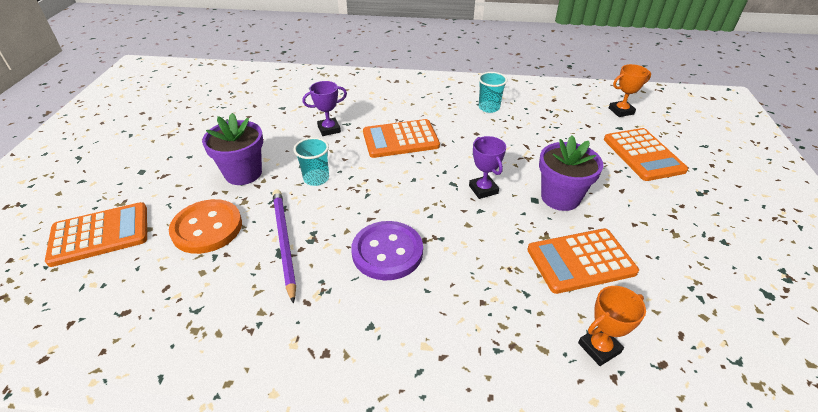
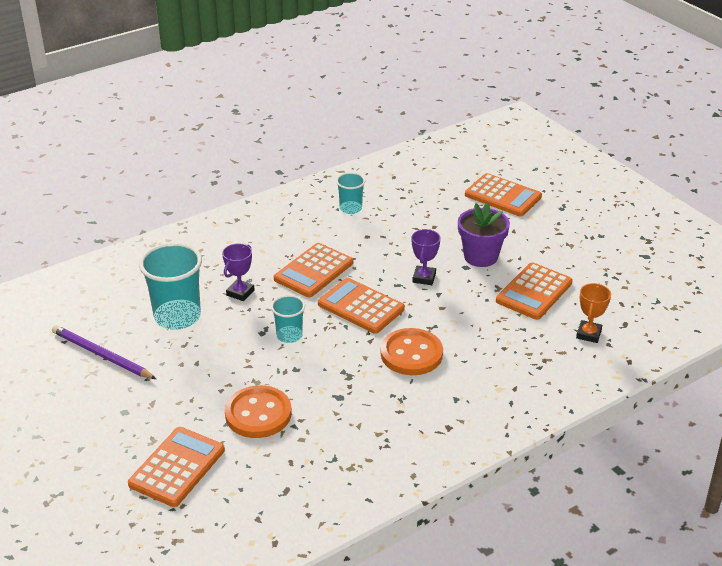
camera: 40 degrees left, 5 degrees down
(243, 173) = (221, 364): purple flower pot -> none
(268, 125) = (177, 317): none -> turquoise cup
(284, 242) = (331, 389): purple pencil -> purple pencil (101, 355)
(387, 252) = (411, 354): purple button -> orange button
(399, 185) = (360, 306): none -> orange calculator
(483, 189) = (424, 278): purple trophy -> purple trophy turned 75 degrees clockwise
(621, 111) = (454, 164): orange trophy -> none

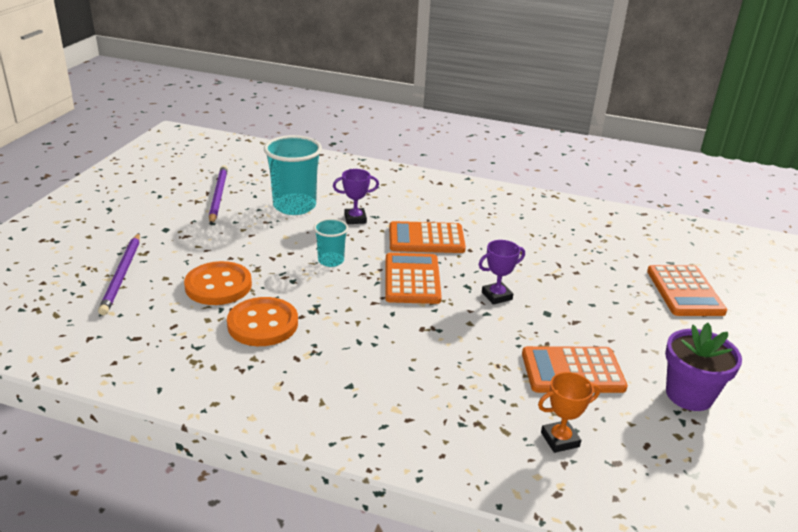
camera: 50 degrees right, 5 degrees down
(177, 467) = (122, 275): orange calculator -> purple pencil
(350, 208) = (531, 223): turquoise cup -> none
(411, 354) = (382, 332): orange button -> orange button (263, 324)
(480, 256) = (575, 315): purple flower pot -> purple flower pot (689, 395)

